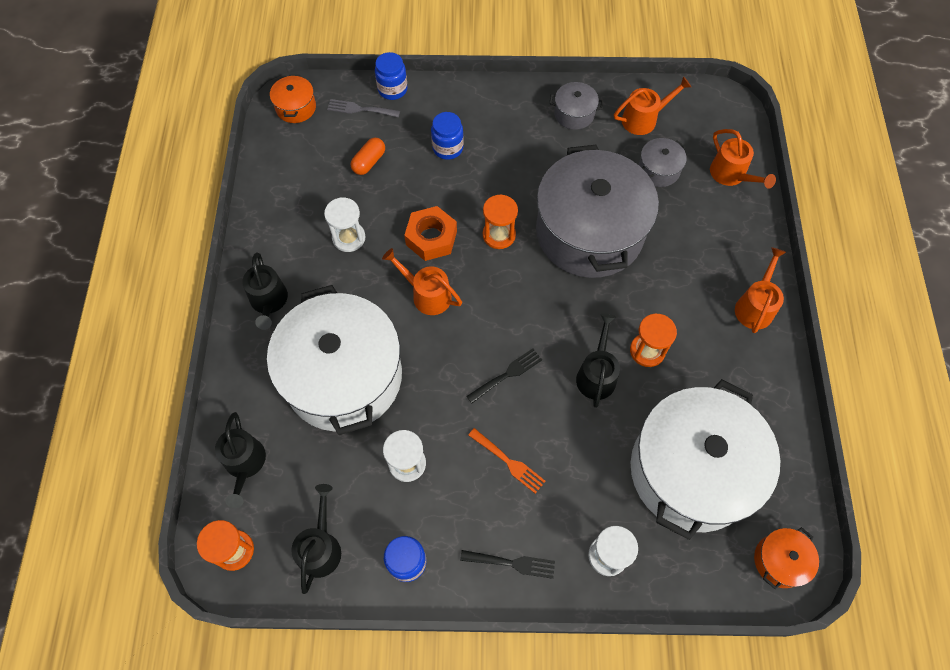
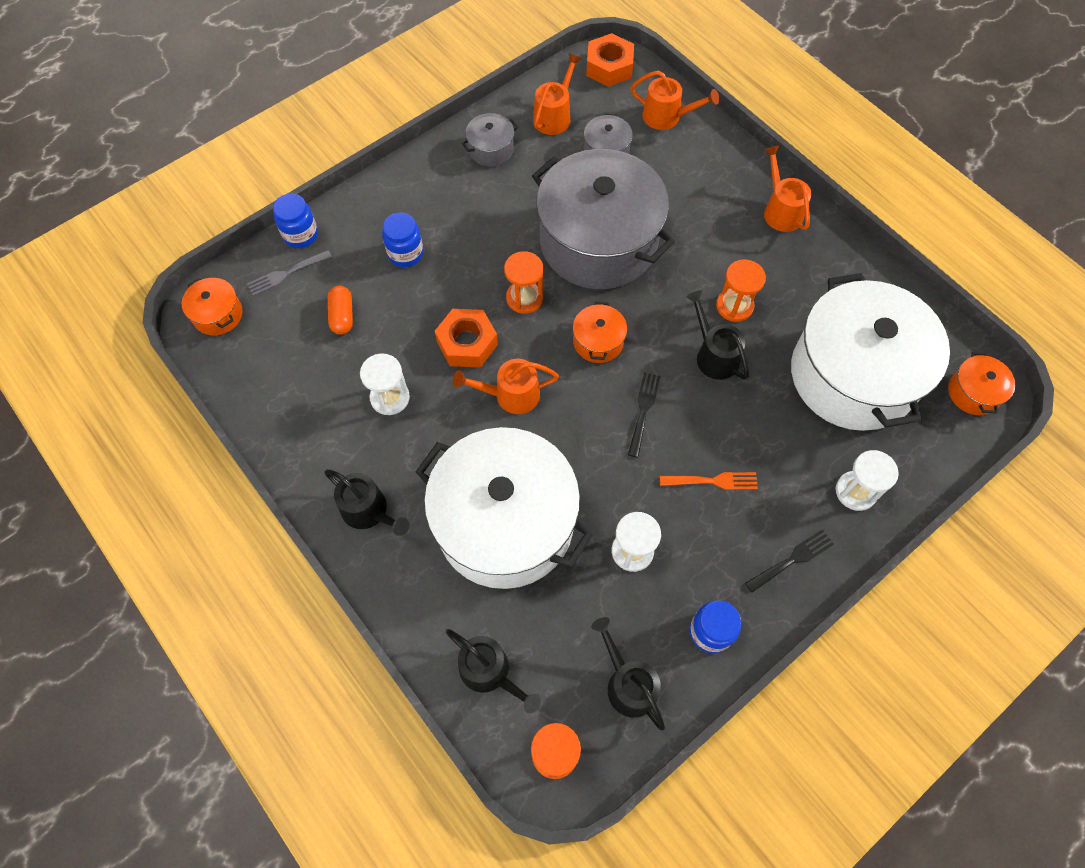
camera: 40 degrees left, 0 degrees up
(521, 302) = (598, 341): none -> orange pot
(721, 109) = (609, 67): none -> orange nut

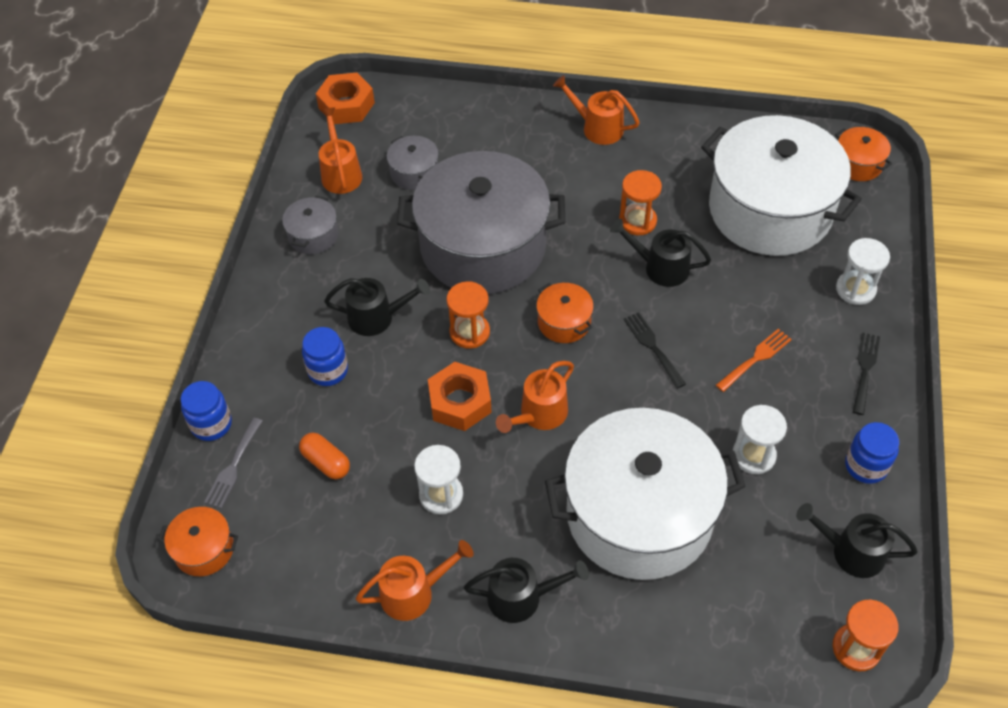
camera: 40 degrees left, 10 degrees down
(490, 672) = (748, 633): black watering can -> black watering can (377, 317)
(667, 117) = (436, 114): orange watering can -> orange watering can (414, 592)

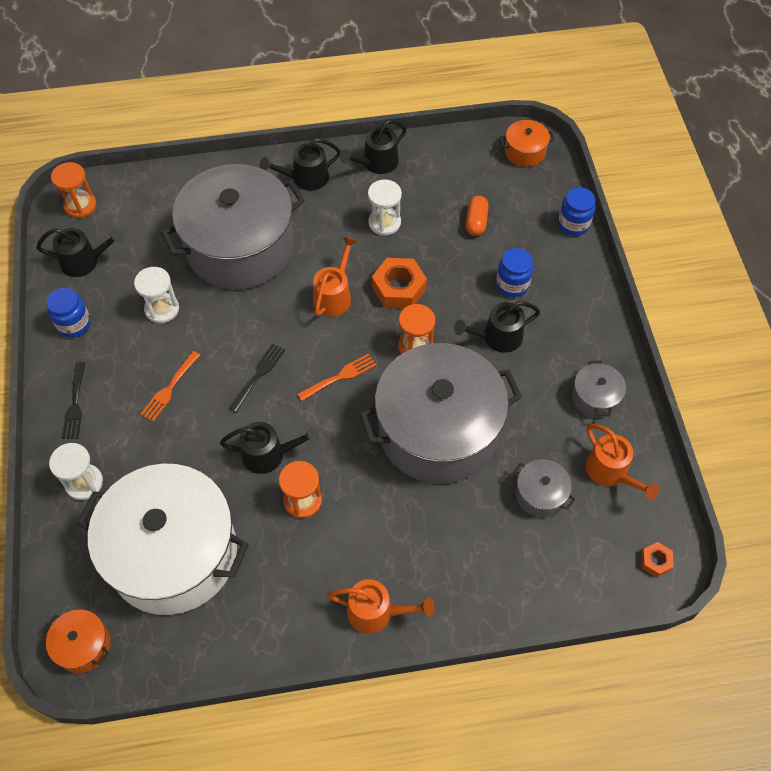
camera: 160 degrees right, 5 degrees up
(233, 466) = (539, 202): grey fork -> none
(326, 462) = (476, 222): orange capsule -> orange capsule turned 75 degrees clockwise
(346, 105) = (655, 561): orange nut -> orange nut, size x0.52
(414, 592) = (376, 163): orange watering can -> black watering can
(564, 322) = (340, 377): orange pot -> orange fork
(639, 514) = (240, 247): white pot -> grey pot
(653, 347) = (258, 375): black fork -> black fork turned 105 degrees counterclockwise

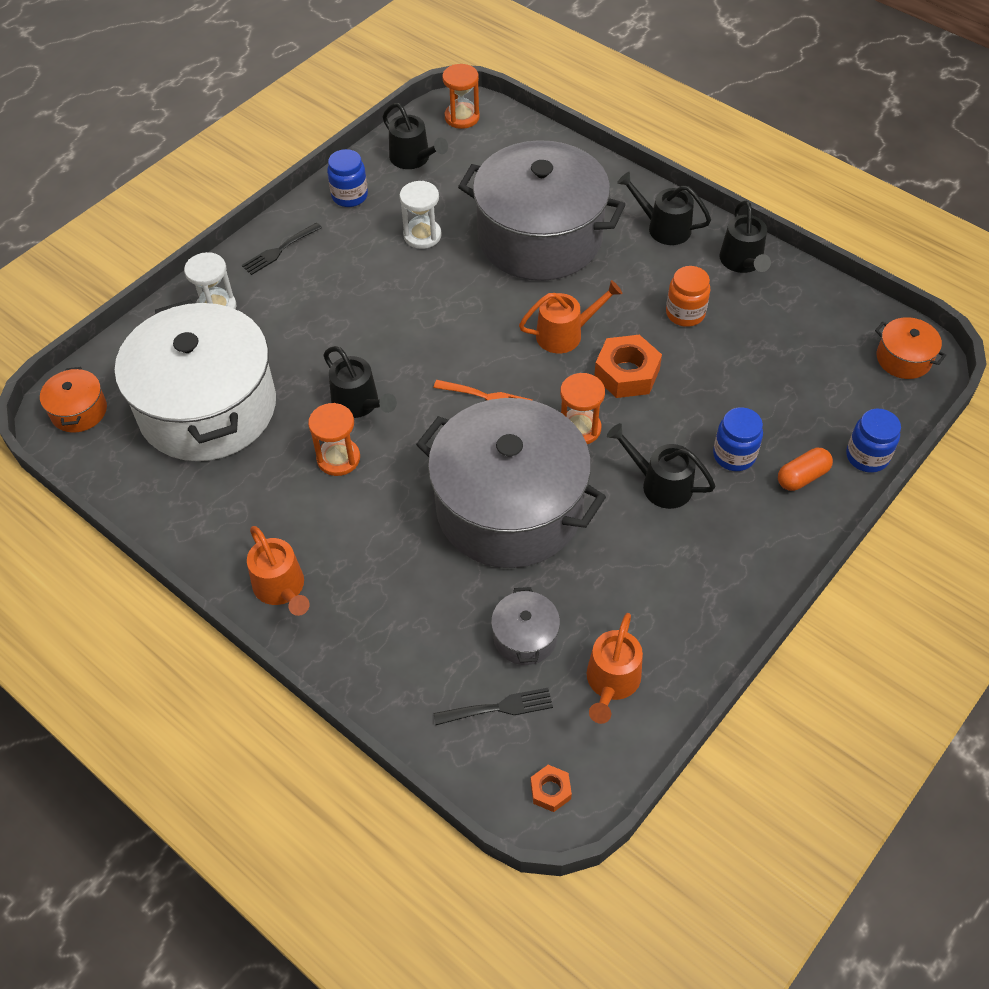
camera: 50 degrees right, 5 degrees down
(169, 388) = (353, 295): orange fork -> none
(258, 375) = (428, 341): black fork -> black fork (498, 708)
(376, 163) = (742, 262): black watering can -> black watering can turned 105 degrees counterclockwise
(384, 223) = (685, 313): white hourglass -> orange jar
(476, 222) = (771, 378): orange capsule -> orange capsule (802, 477)
(595, 397) = (683, 612): grey pot -> none

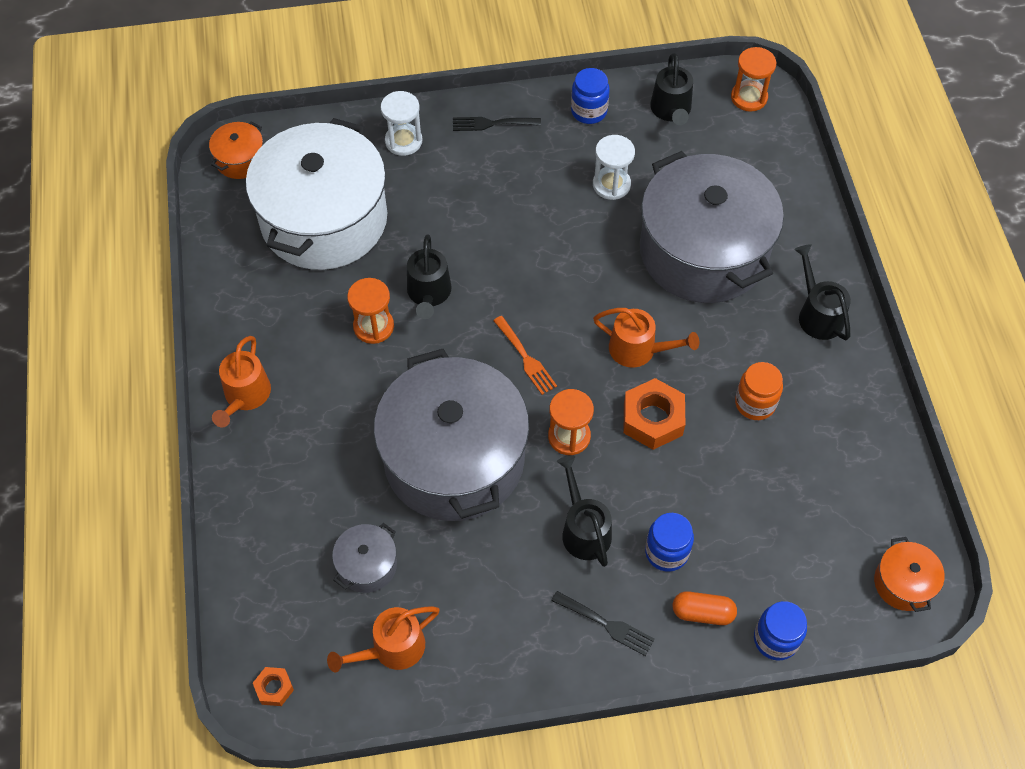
camera: 40 degrees right, 5 degrees up
(498, 708) = (299, 601): black fork -> black fork (606, 624)
(742, 262) = (854, 394): black watering can -> none

